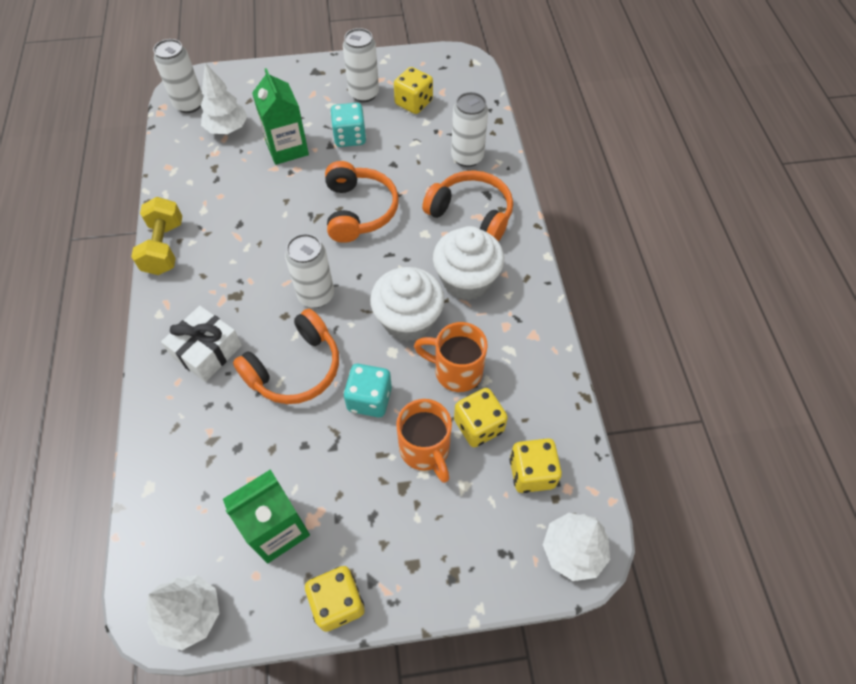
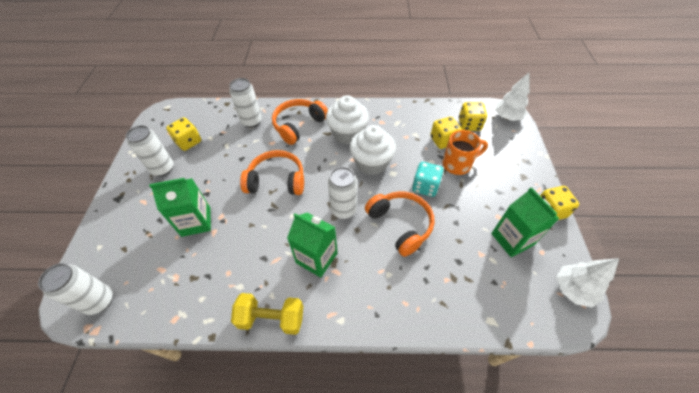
camera: 80 degrees left, 5 degrees down
(207, 351) = (380, 282): white gift -> none
(227, 129) = (151, 266): white tree -> none
(240, 276) = (316, 258): none -> green carton
(350, 137) = (204, 180): turquoise dice -> none
(456, 371) = (409, 146): orange mug -> none

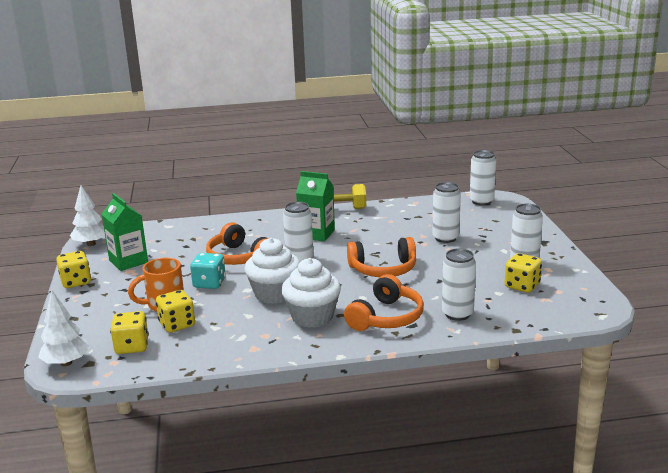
camera: 170 degrees right, 30 degrees down
(196, 222) = (445, 238): green carton -> white can

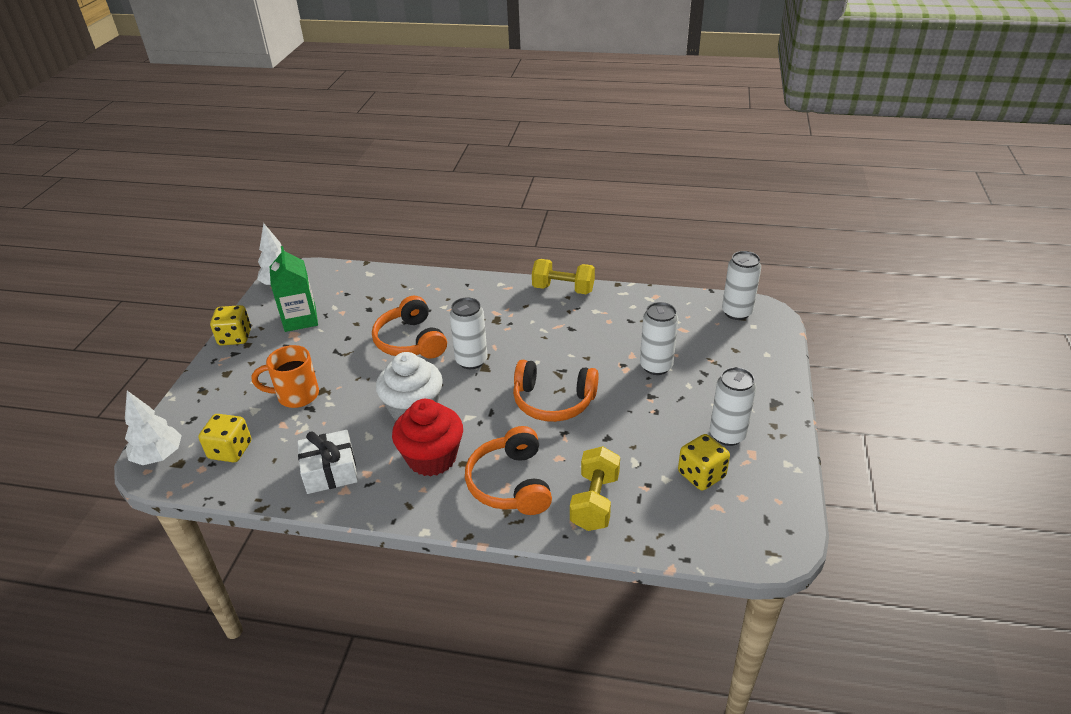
camera: 20 degrees right, 15 degrees up
(177, 324) = (291, 429): yellow dice -> none
(209, 283) = (358, 374): turquoise dice -> none
(233, 340) = (330, 471): none -> white gift
(312, 317) = (432, 458): white cupcake -> red cupcake
(316, 234) = (513, 323): green carton -> none
(386, 317) = (510, 483): orange headphones -> orange headphones turned 120 degrees clockwise
(457, 314) = (595, 501): white can -> yellow dumbbell

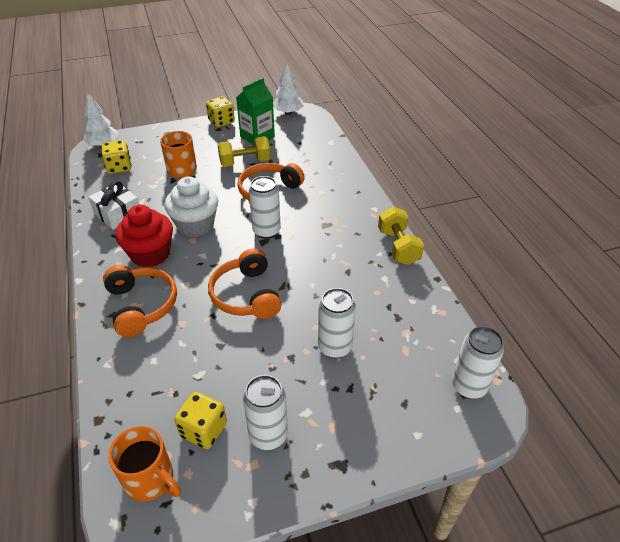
camera: 60 degrees right, 5 degrees up
(510, 483) = (141, 305): orange headphones -> orange headphones turned 105 degrees clockwise
(595, 501) = (141, 364): yellow dumbbell -> yellow dumbbell (245, 162)
(738, 524) = (151, 480): none -> orange mug

